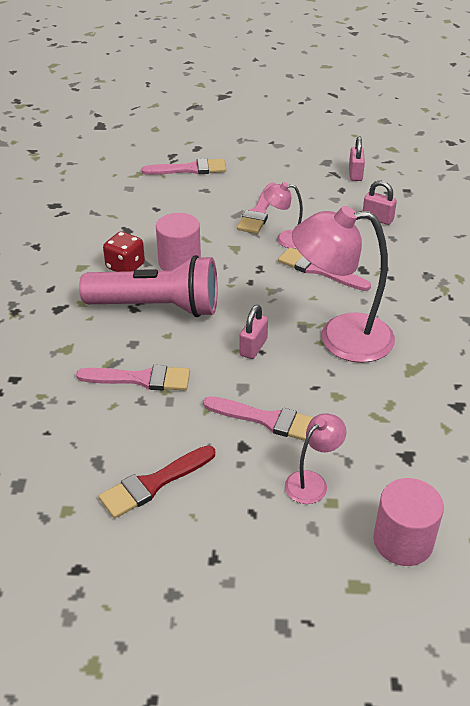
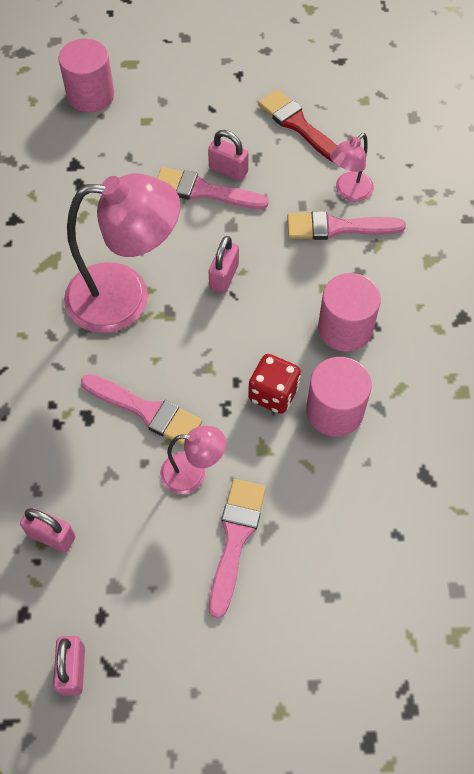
camera: 175 degrees right, 20 degrees up
(125, 266) = (405, 397): red dice -> red dice (273, 394)
(153, 483) = (298, 125): red brush -> red brush turned 90 degrees counterclockwise
(157, 307) = (345, 328): pink flashlight -> pink cylinder
(189, 169) = (367, 660): pink brush -> none
(239, 439) = (228, 170): none -> pink padlock
(312, 482) = (161, 136): pink lamp -> pink lamp (349, 192)

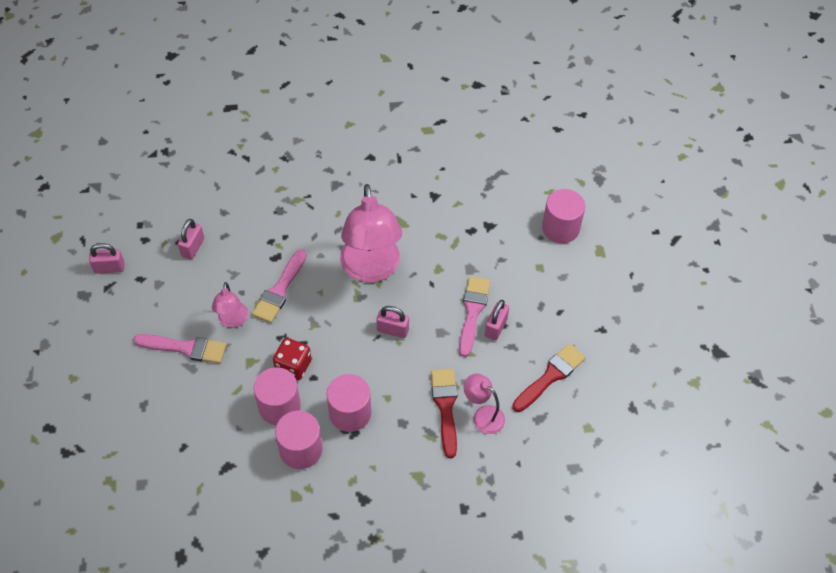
camera: 85 degrees right, 5 degrees down
(337, 227) = (445, 407): pink brush -> red brush
(397, 385) = (301, 449): none -> pink cylinder

